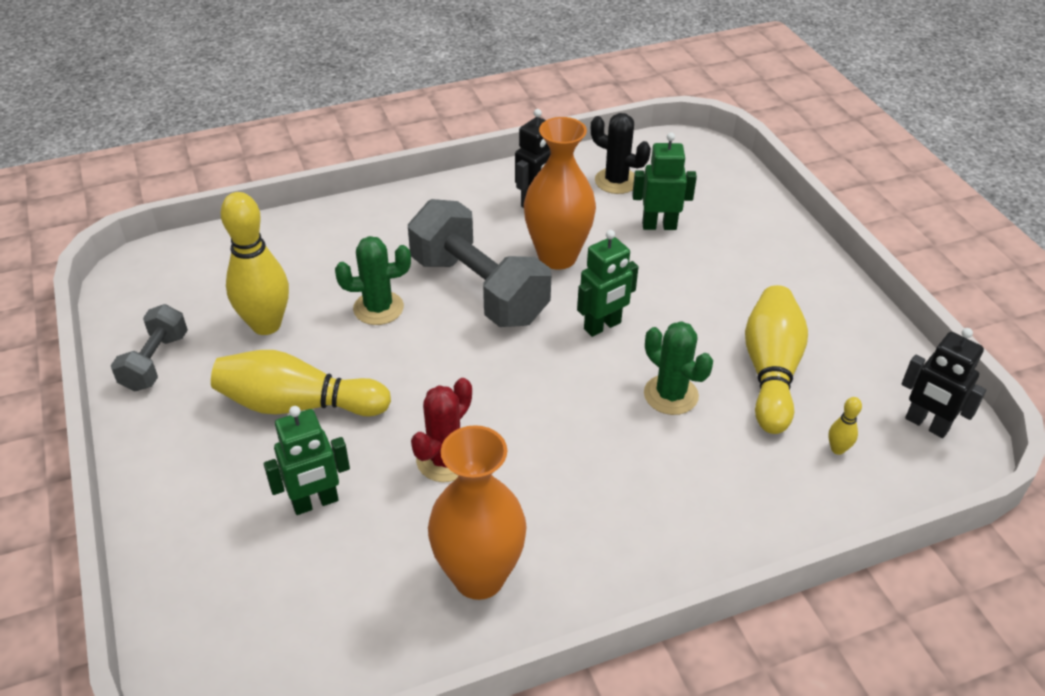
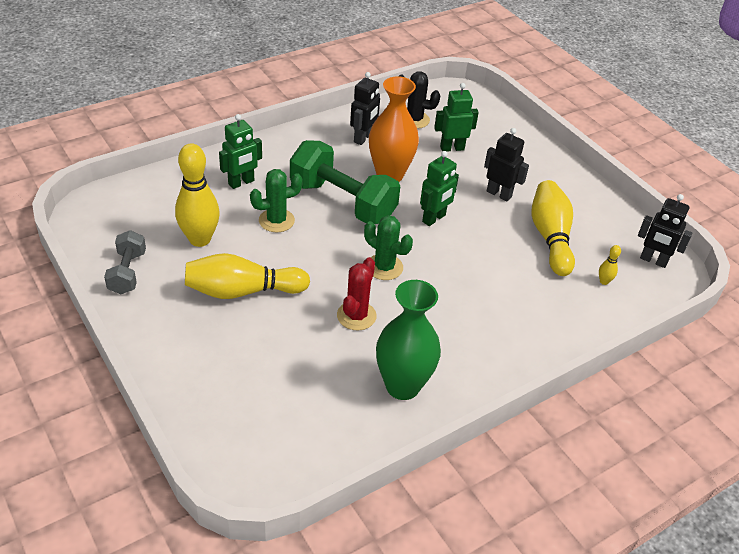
camera: 15 degrees left, 0 degrees up
(315, 502) = (277, 353): green robot -> green robot (241, 183)
(478, 289) = (342, 202): grey dumbbell -> green dumbbell
(479, 577) = (402, 386): orange vase -> green vase
(671, 395) = (491, 259): green cactus -> green cactus (384, 267)
(710, 298) = (499, 194): none -> black robot

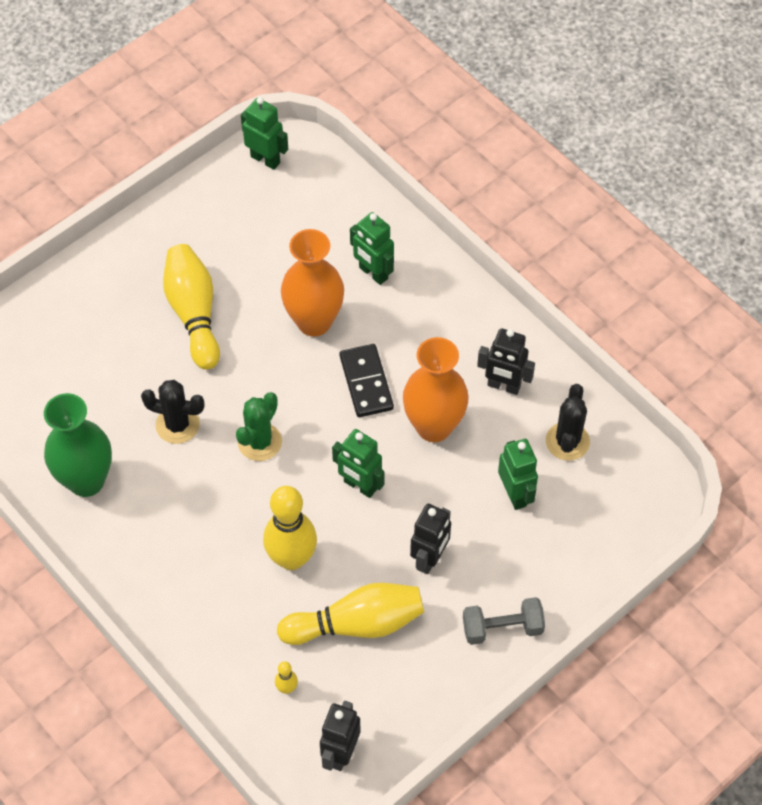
camera: 85 degrees right, 15 degrees up
(94, 225) = (265, 159): none -> green robot
(127, 273) = (200, 208): grey dumbbell -> grey dumbbell (502, 628)
(200, 239) = (265, 257): yellow bowling pin -> yellow bowling pin (292, 558)
(276, 220) = (314, 322): green cactus -> orange vase
(342, 202) = (366, 382): green dumbbell -> black domino
(356, 316) = (177, 425): red cactus -> black cactus

